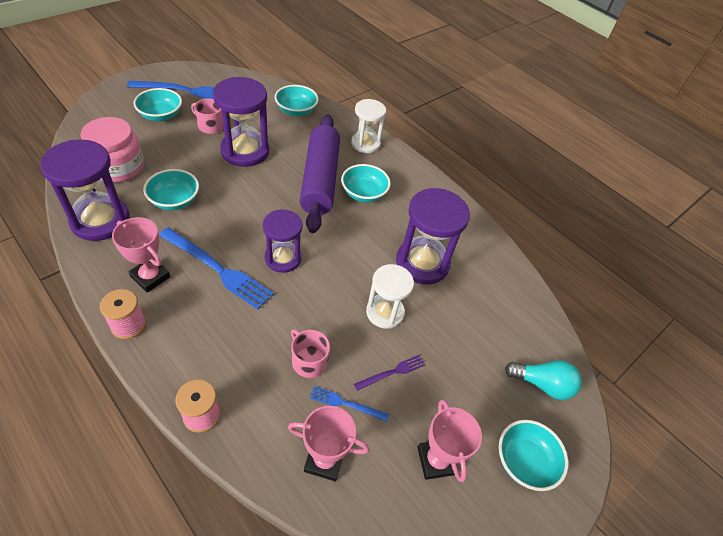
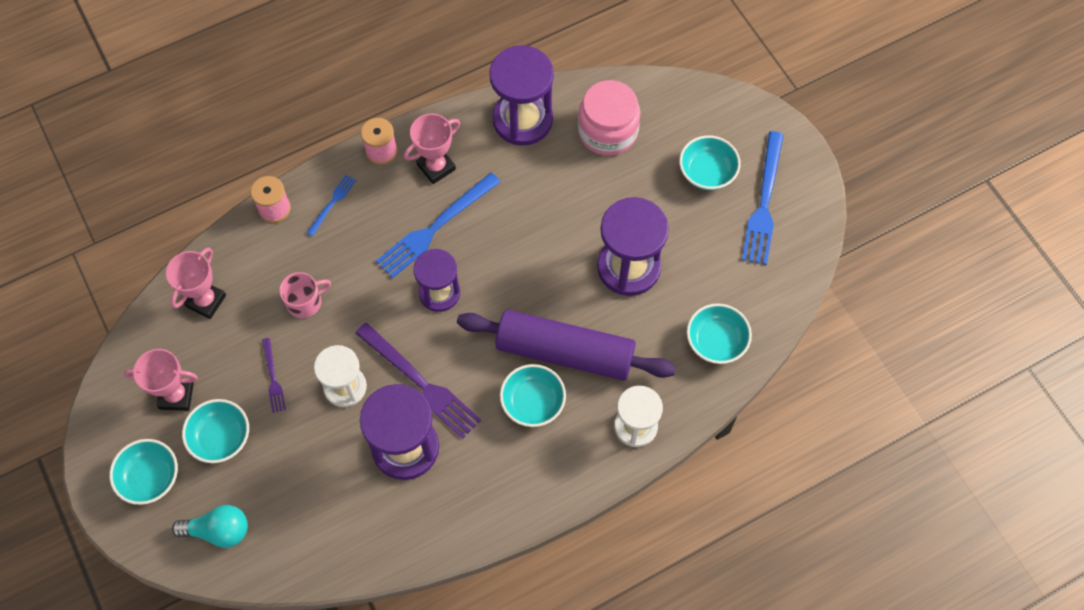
camera: 110 degrees right, 15 degrees up
(174, 200) = (544, 188): turquoise bowl -> turquoise bowl (221, 438)
(210, 126) = (683, 229): pink mug -> none
(346, 404) = (252, 328): blue fork -> blue fork (332, 203)
(366, 261) = (420, 382): none -> purple fork
(542, 384) = (219, 531): turquoise light bulb -> turquoise light bulb turned 120 degrees counterclockwise

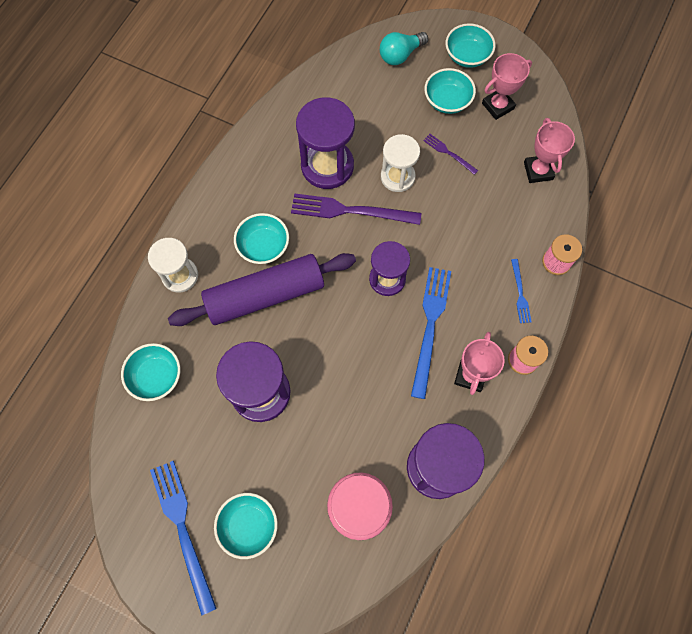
camera: 145 degrees right, 5 degrees up
(305, 301) = (473, 213): pink mug -> none

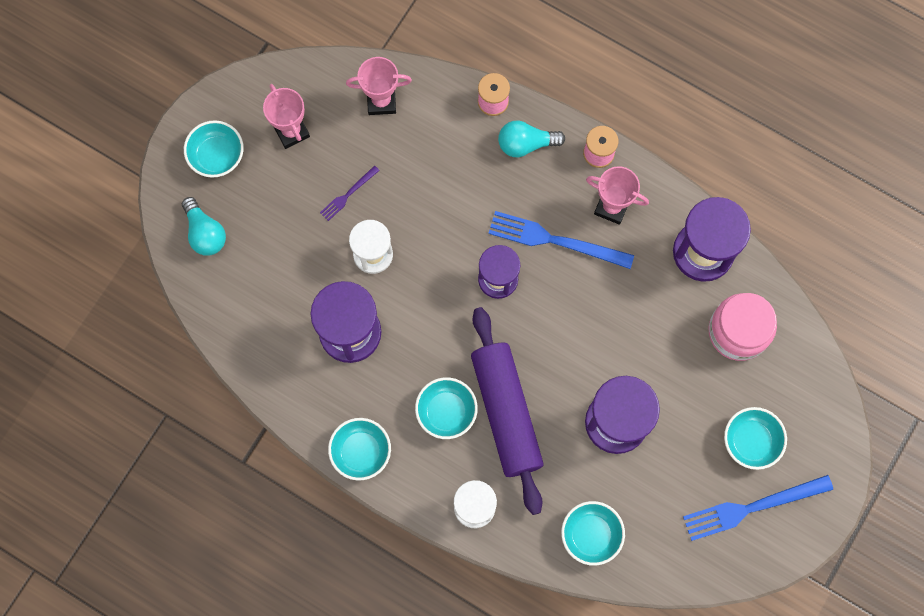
camera: 85 degrees left, 5 degrees up
(350, 211) = (411, 311): purple fork -> none
(447, 101) = (277, 187): turquoise bowl -> turquoise bowl (361, 451)
(520, 293) = (526, 144): blue fork -> turquoise light bulb

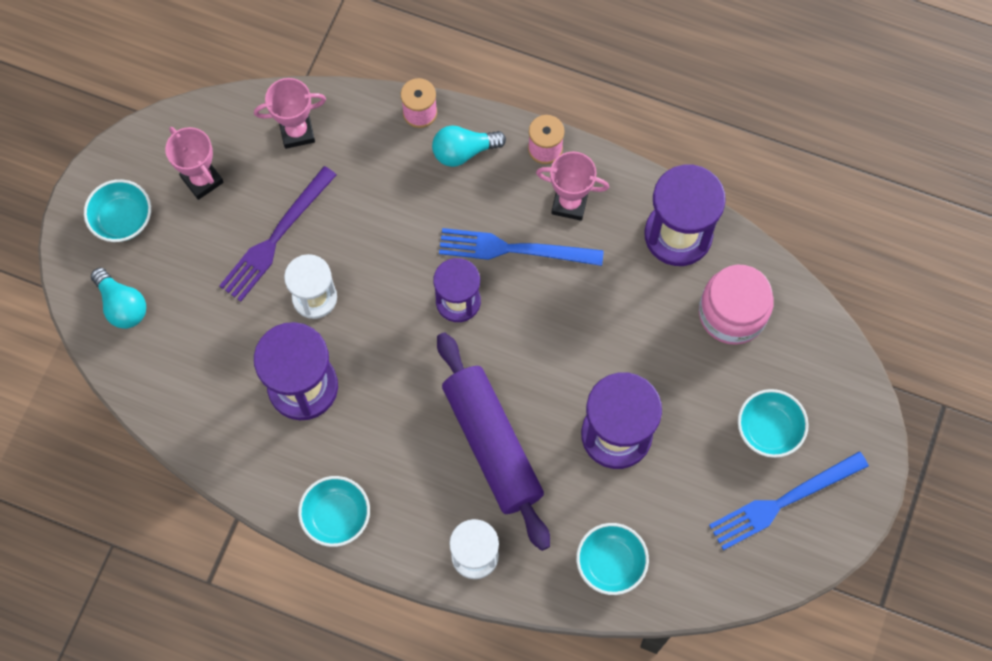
camera: 10 degrees left, 5 degrees down
(348, 194) = (276, 237): purple fork -> purple fork, size x1.99
(446, 411) = (425, 455): turquoise bowl -> none

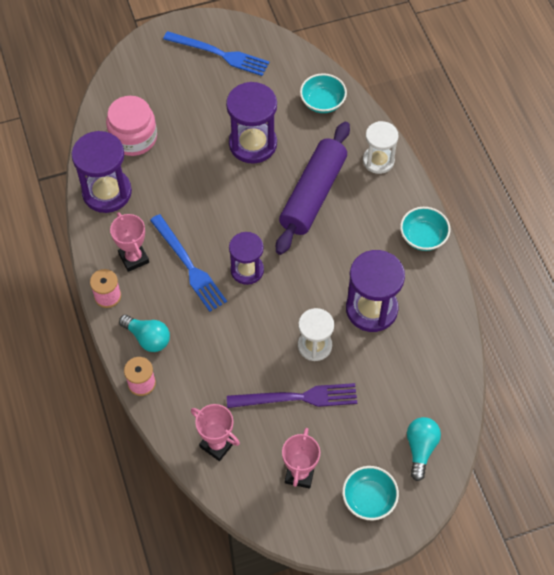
camera: 130 degrees left, 10 degrees down
(768, 429) = (186, 82): turquoise bowl -> none

